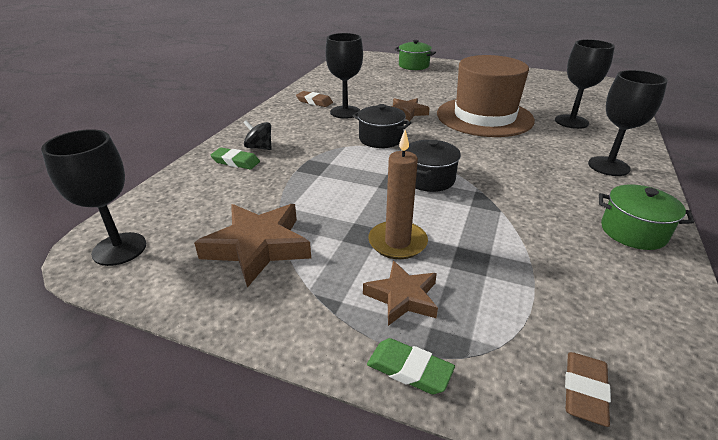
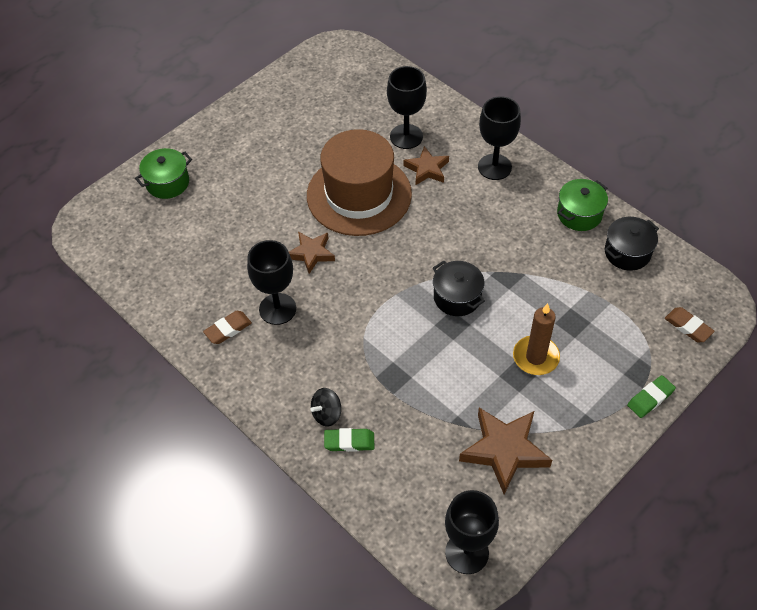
camera: 65 degrees left, 20 degrees up
(236, 162) = (349, 442): green eraser -> green eraser turned 45 degrees clockwise
(380, 139) = (362, 302): black pot -> black pot (627, 252)
(402, 297) = (593, 378): brown star -> brown star (427, 169)

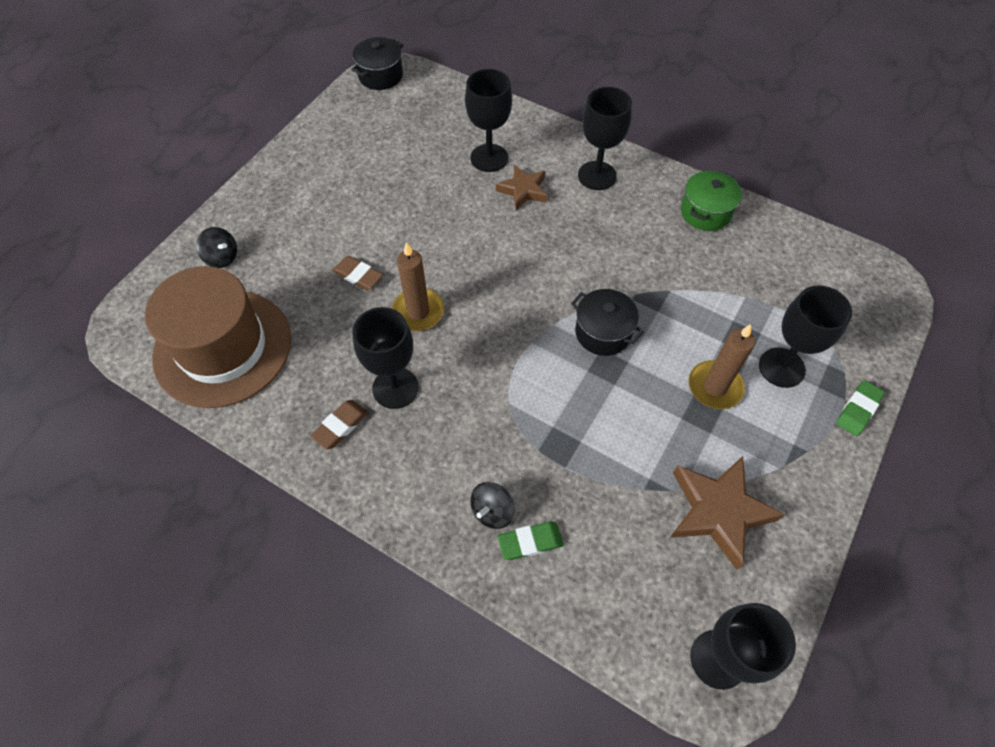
camera: 15 degrees left, 5 degrees up
(167, 183) = (222, 257): green pot -> black spinning top
(311, 253) = (418, 312): brown star -> brown candle
(359, 195) = (454, 232): brown hat -> brown hat (222, 347)
(598, 353) = (781, 367): none -> black goblet
(627, 252) = (771, 246): black pot -> black pot (380, 76)
(688, 327) = (866, 317): brown eraser -> brown eraser (358, 275)

